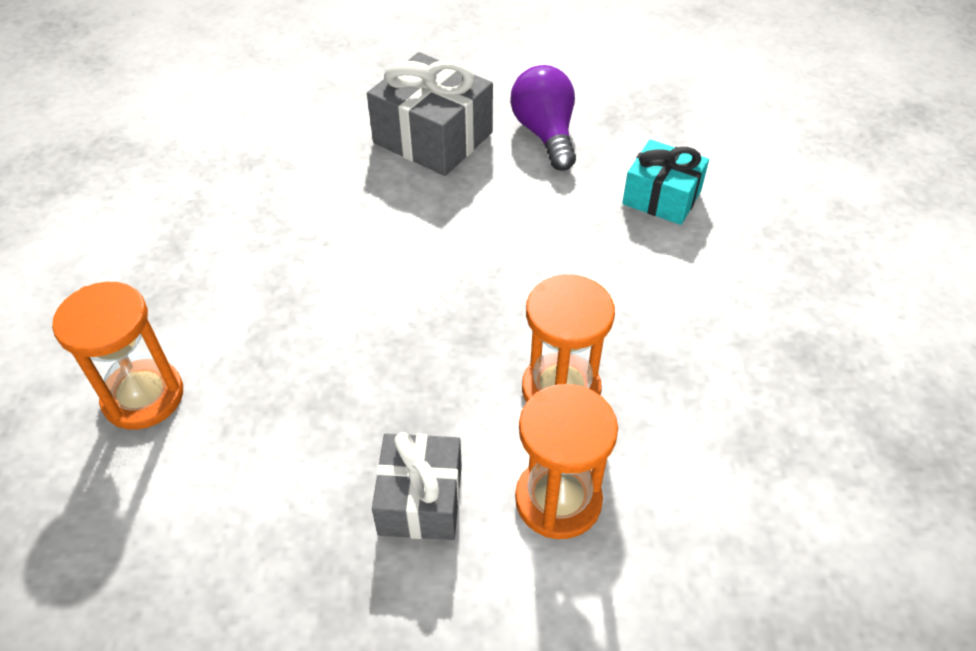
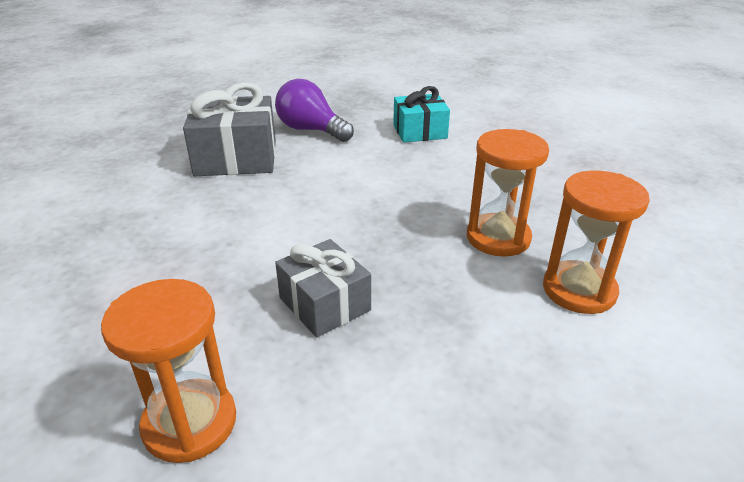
camera: 40 degrees left, 15 degrees down
(420, 499) = (505, 343): grey gift -> grey gift (324, 304)

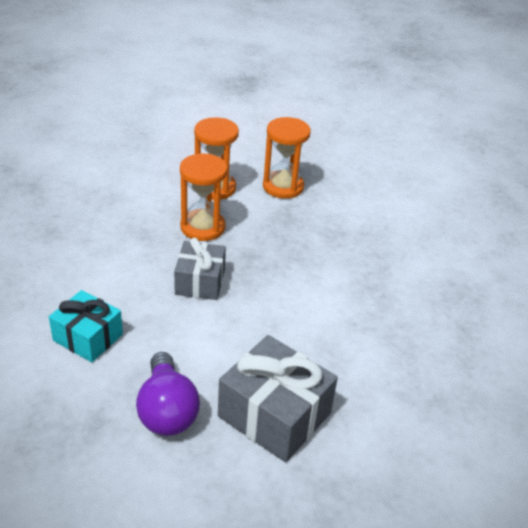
camera: 140 degrees left, 5 degrees up
(190, 423) = (437, 244): orange hourglass -> orange hourglass (283, 187)
(324, 304) = (337, 253): grey gift -> grey gift (200, 282)

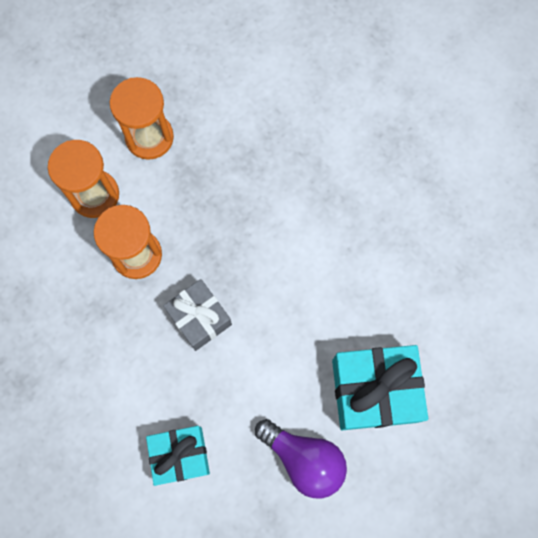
camera: 40 degrees left, 35 degrees up
(274, 415) = (374, 391): grey gift -> turquoise gift

